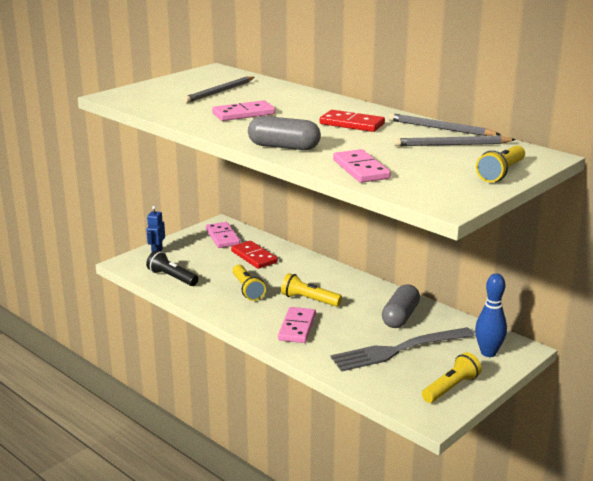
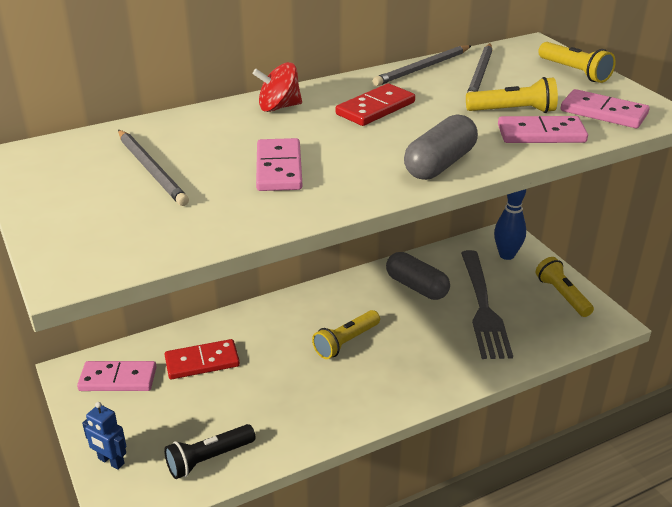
camera: 70 degrees left, 10 degrees up
(247, 289) = (290, 389): yellow flashlight -> yellow flashlight (513, 111)
(297, 327) = (406, 368): pink domino -> pink domino (603, 112)
(326, 103) = (279, 107): none -> red spinning top

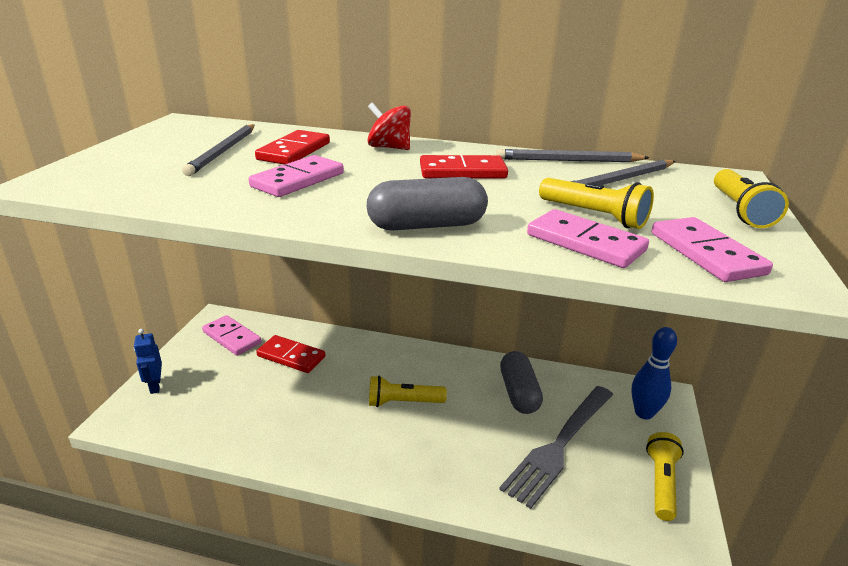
camera: 40 degrees right, 5 degrees down
(208, 459) = (202, 424): black flashlight -> none
(212, 143) = (294, 151): none -> red domino

